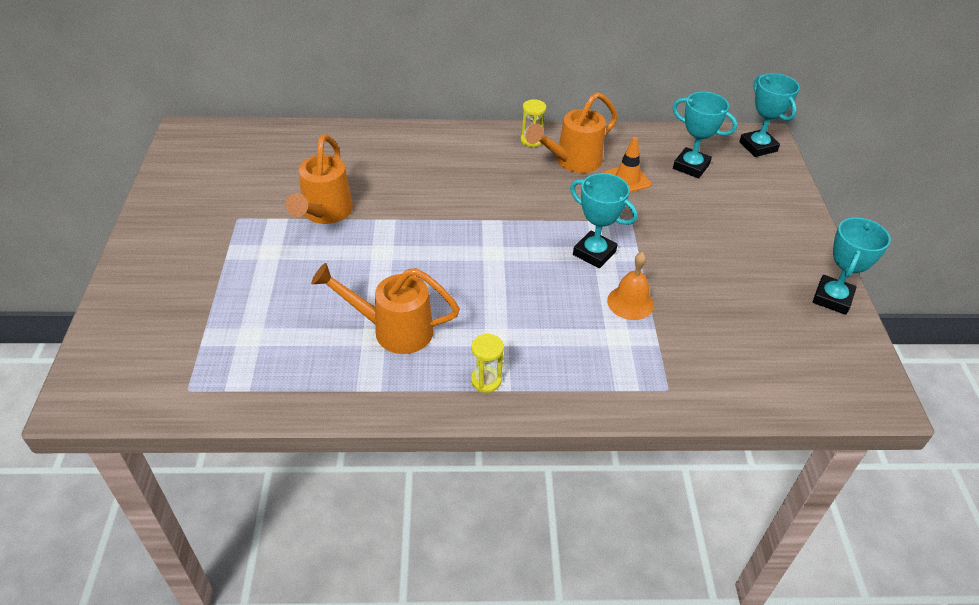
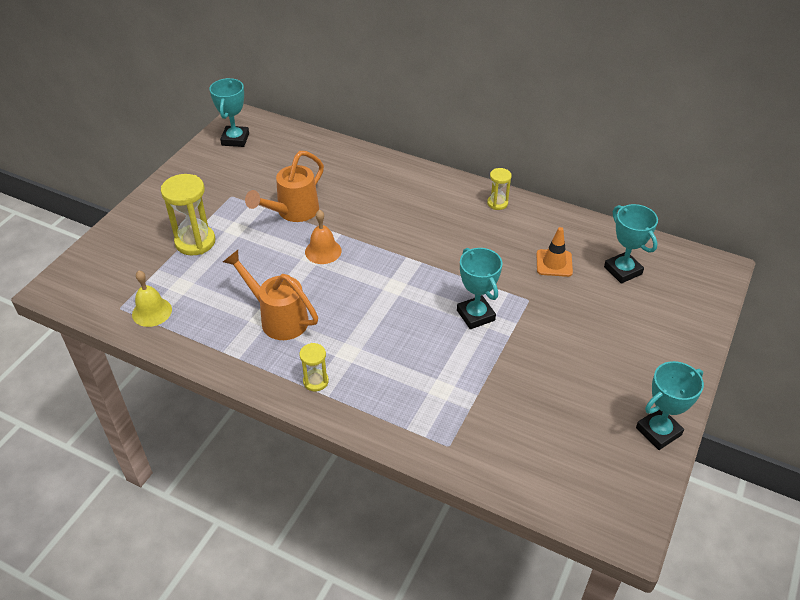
camera: 30 degrees right, 0 degrees up
(230, 282) = (195, 242): none -> yellow hourglass
(234, 379) = (152, 312): none -> yellow bell
(572, 162) = (517, 232): orange watering can -> none
(630, 302) = (473, 366): orange bell -> orange bell (323, 251)
(758, 146) = (704, 273): turquoise trophy -> turquoise trophy (235, 139)

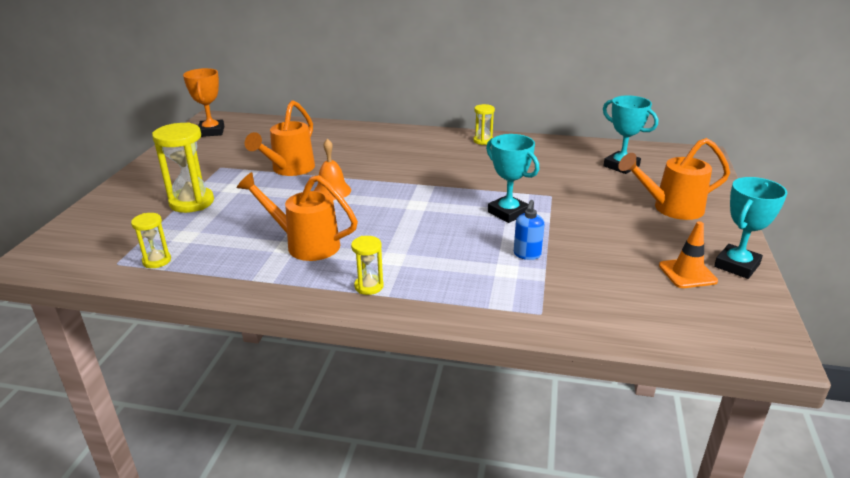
camera: 15 degrees left, 15 degrees down
(152, 312) = (157, 261): yellow bell -> yellow hourglass
(235, 139) = (211, 131): turquoise trophy -> orange trophy
(468, 374) = (527, 254): none -> blue soap dispenser
(554, 263) = (558, 170): orange traffic cone -> orange traffic cone (687, 273)
(638, 343) = (670, 208): none -> orange watering can

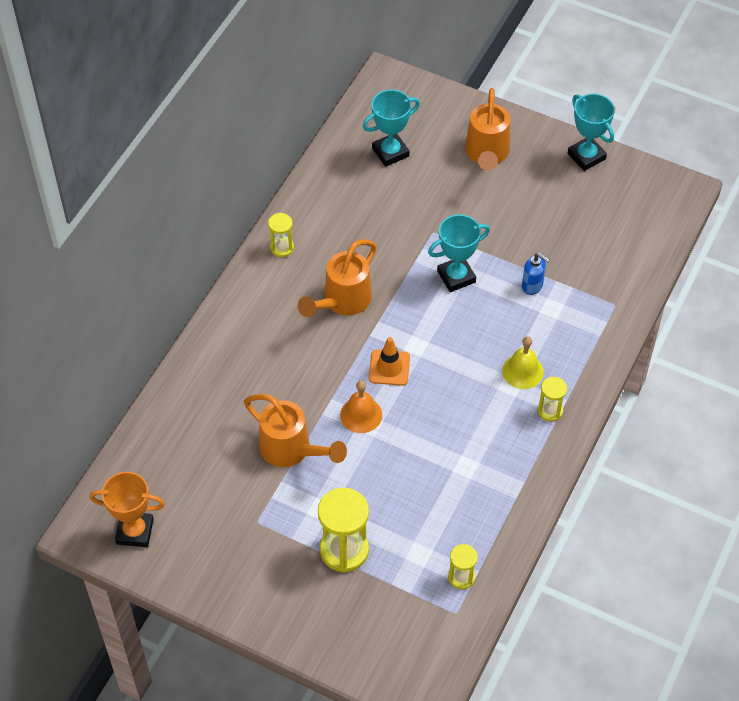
camera: 75 degrees left, 25 degrees up
(304, 244) = (466, 451): orange watering can -> orange watering can (342, 302)
(413, 263) = (523, 371): none -> yellow bell
(687, 273) = (588, 192): orange traffic cone -> orange traffic cone (389, 368)

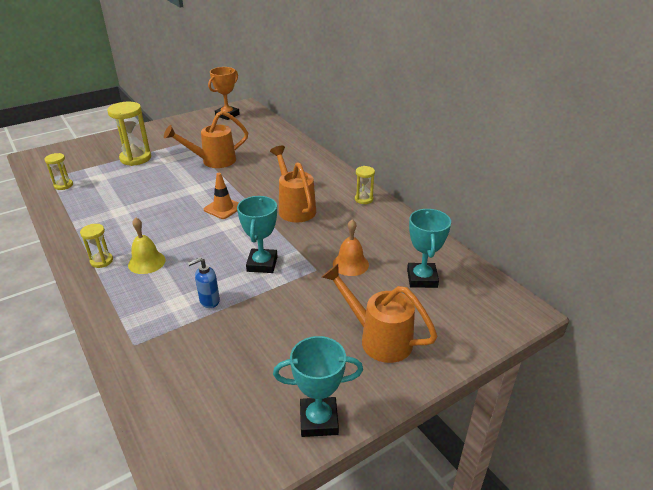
camera: 120 degrees right, 20 degrees down
(361, 415) = (204, 188): orange bell -> orange bell (350, 264)

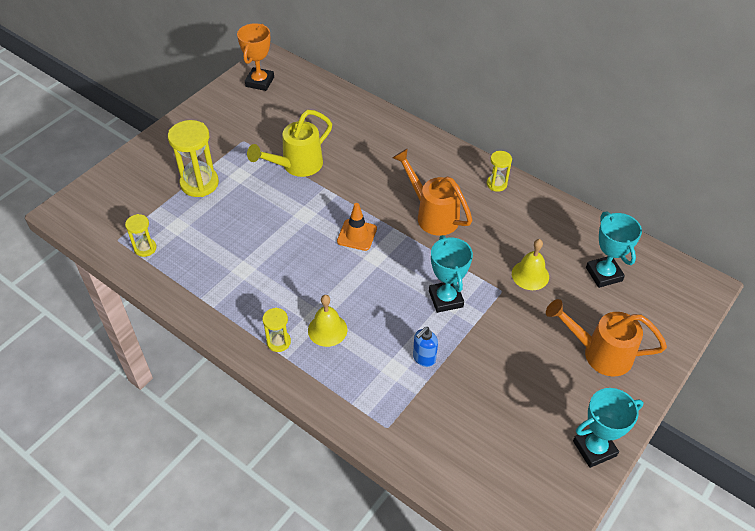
camera: 20 degrees left, 15 degrees up
(213, 161) = (296, 166): orange watering can -> yellow watering can
(350, 264) = (530, 275): orange bell -> yellow bell

